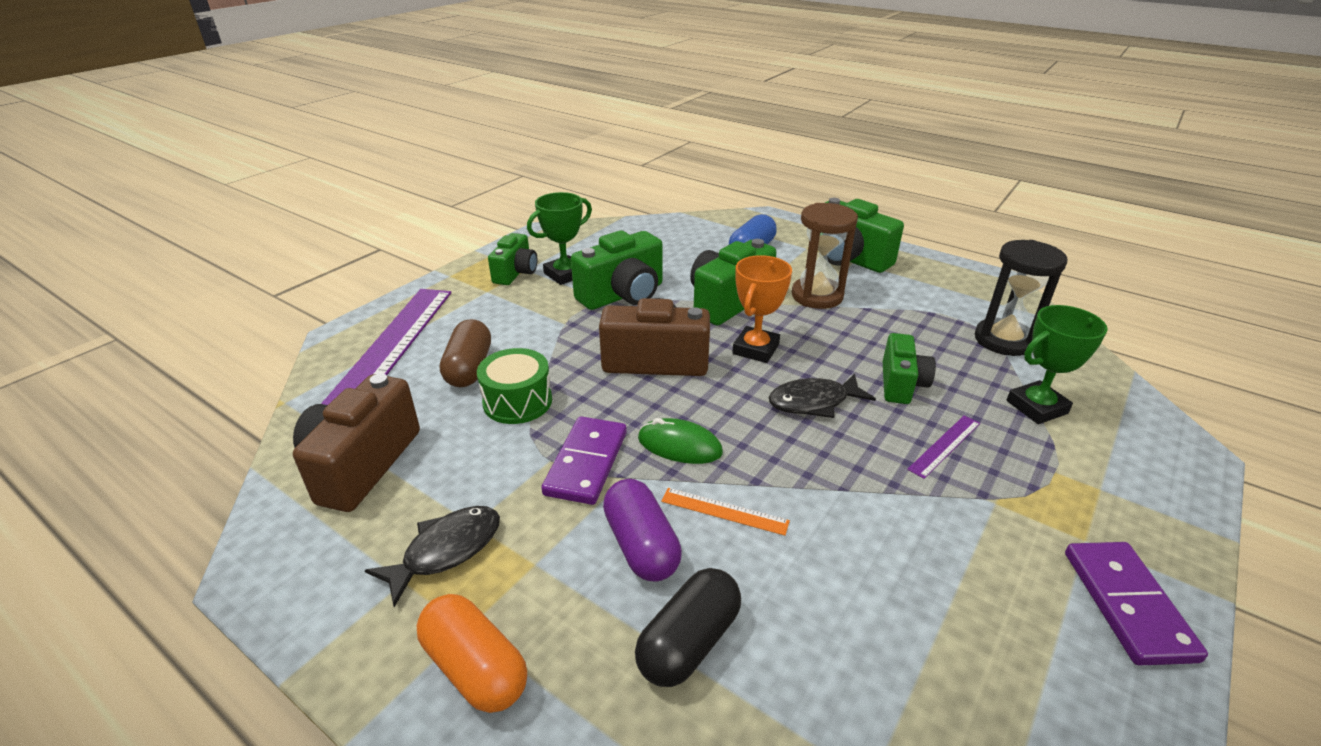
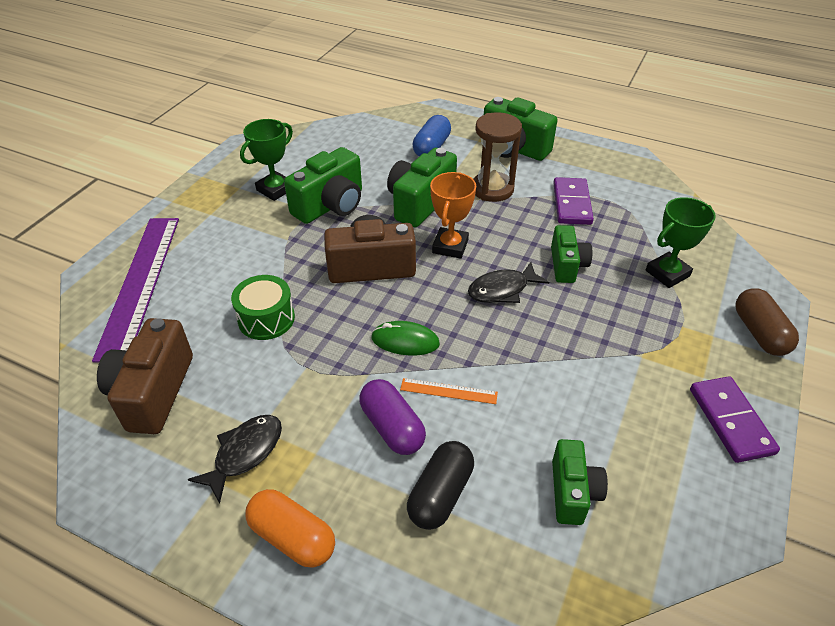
camera: 10 degrees left, 10 degrees up
(469, 368) = (216, 292): brown capsule -> brown capsule (759, 333)
(515, 273) = (231, 192): green camera -> green camera (572, 492)
(586, 463) = (335, 366): purple domino -> purple domino (571, 203)
(945, 446) = (603, 315): purple ruler -> none
(1003, 340) = (641, 216): black hourglass -> none

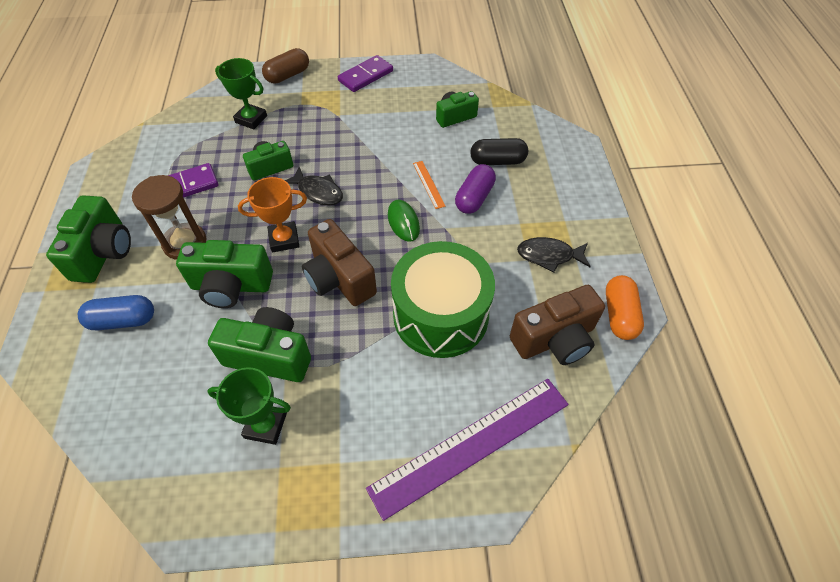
camera: 120 degrees left, 10 degrees up
(266, 319) = (441, 315): green drum -> green drum, size x1.90
(292, 537) = (571, 206): orange capsule -> orange capsule (619, 315)

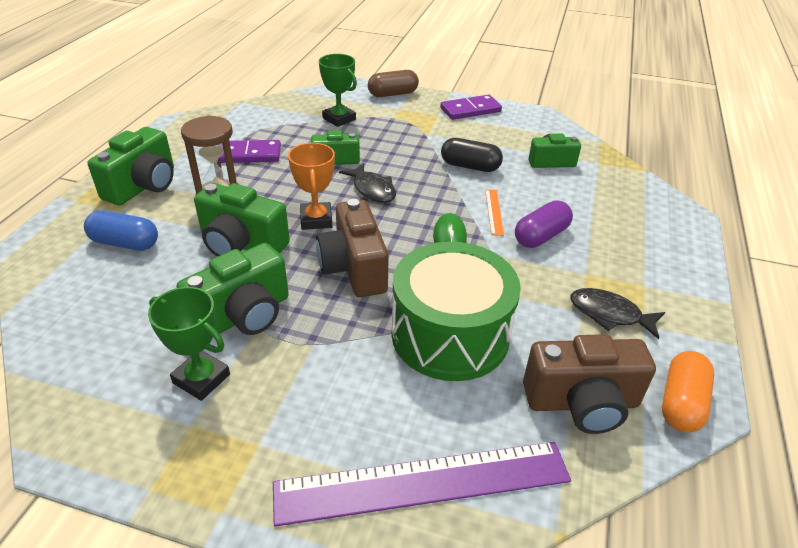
camera: 20 degrees right, 15 degrees down
(269, 355) = (243, 315): green camera -> green camera turned 105 degrees clockwise
(284, 239) = (316, 220): orange trophy -> orange trophy turned 75 degrees clockwise
(497, 161) = (583, 210): black capsule -> black capsule (470, 166)

